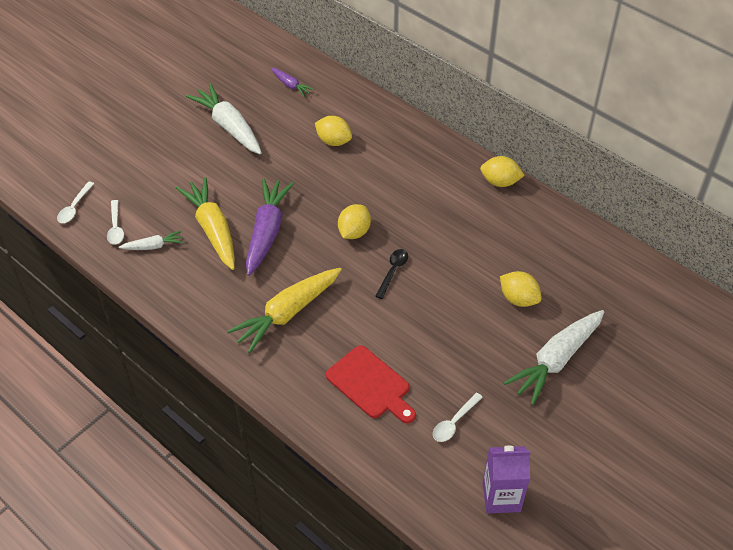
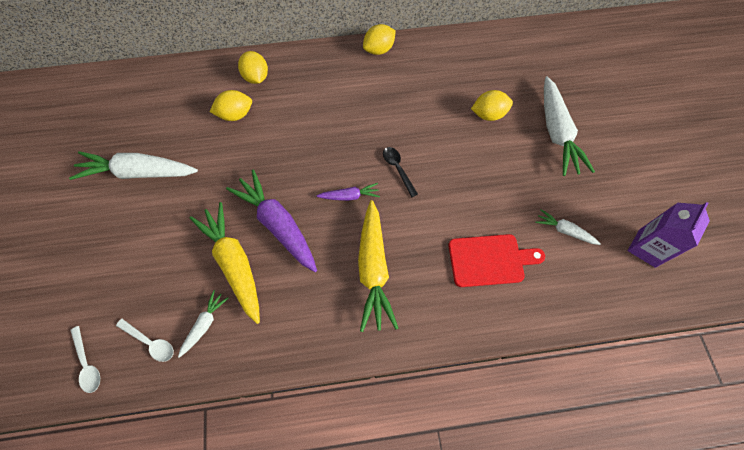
camera: 50 degrees left, 15 degrees up
(212, 229) = (234, 263): yellow carrot -> yellow carrot turned 45 degrees clockwise
(291, 86) = (147, 100): purple carrot -> purple carrot (350, 196)
(354, 232) = (337, 166): yellow lemon -> yellow lemon (256, 77)
(454, 422) = (564, 230): white spoon -> white carrot

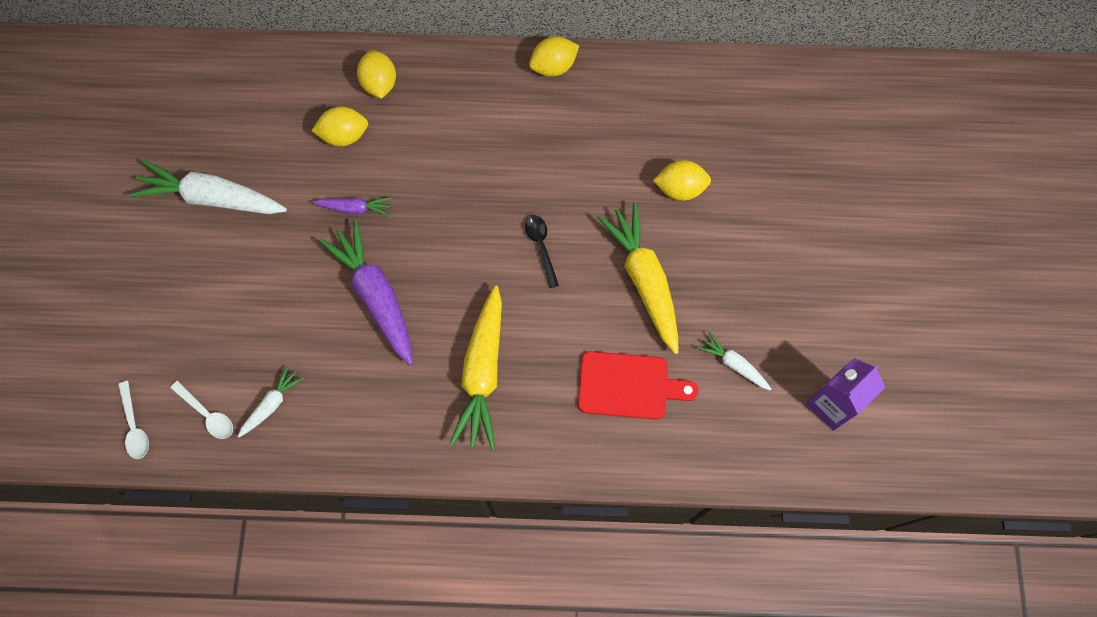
camera: 10 degrees right, 5 degrees up
(234, 263) = (316, 336): yellow carrot -> yellow carrot (644, 280)
(350, 196) = (472, 273): purple carrot -> purple carrot (355, 208)
(556, 133) = (764, 230): white carrot -> none

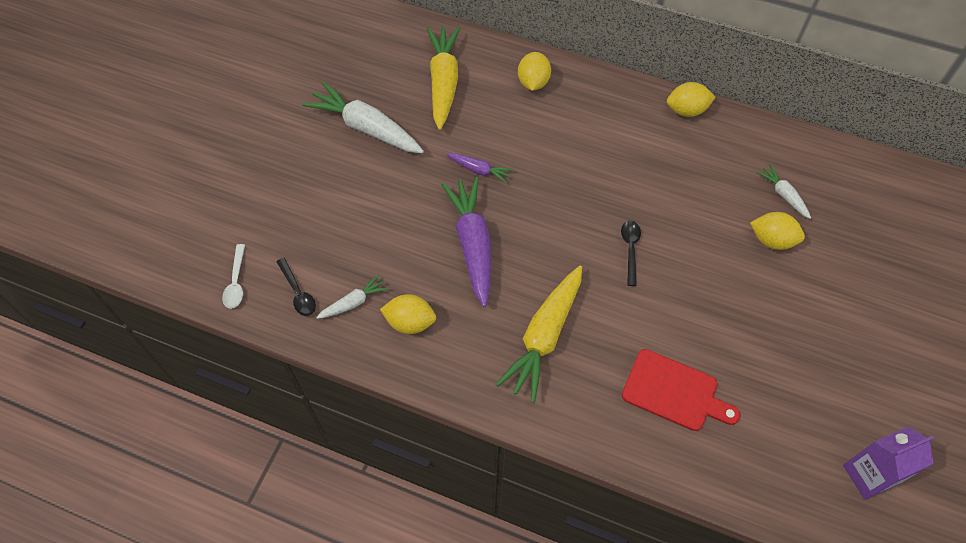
camera: 20 degrees right, 10 degrees down
(207, 414) = (298, 292): white spoon -> black spoon
(344, 136) = (490, 112): yellow lemon -> yellow lemon (410, 322)
(644, 280) = (716, 305): yellow carrot -> yellow carrot (443, 82)
(733, 364) = (780, 406): white carrot -> white carrot (783, 194)

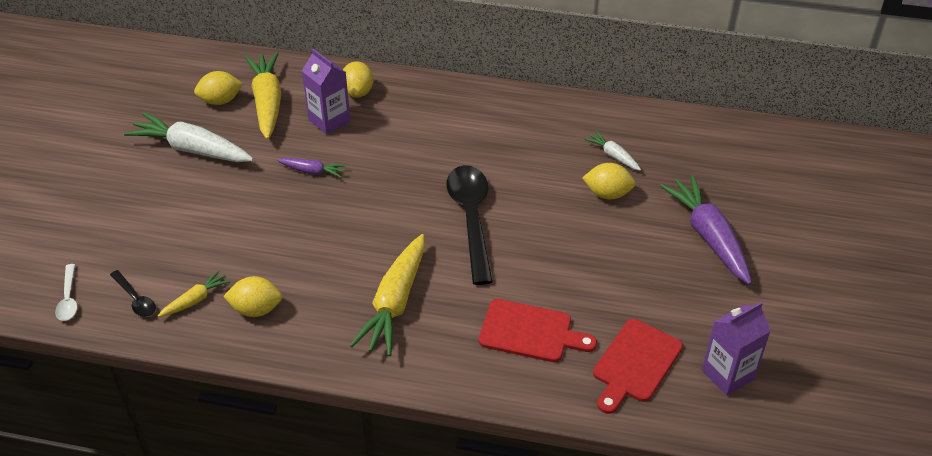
camera: 10 degrees left, 15 degrees down
(354, 302) = (196, 300): white carrot -> yellow carrot
(472, 243) = (312, 234): purple carrot -> purple carrot (708, 236)
(502, 112) = (329, 121): none -> purple carton
(630, 249) = (471, 219): black spoon -> black spoon, size x2.13
(686, 110) = (511, 98): yellow lemon -> yellow lemon (220, 101)
(775, 447) = (635, 364): none -> red cutting board

